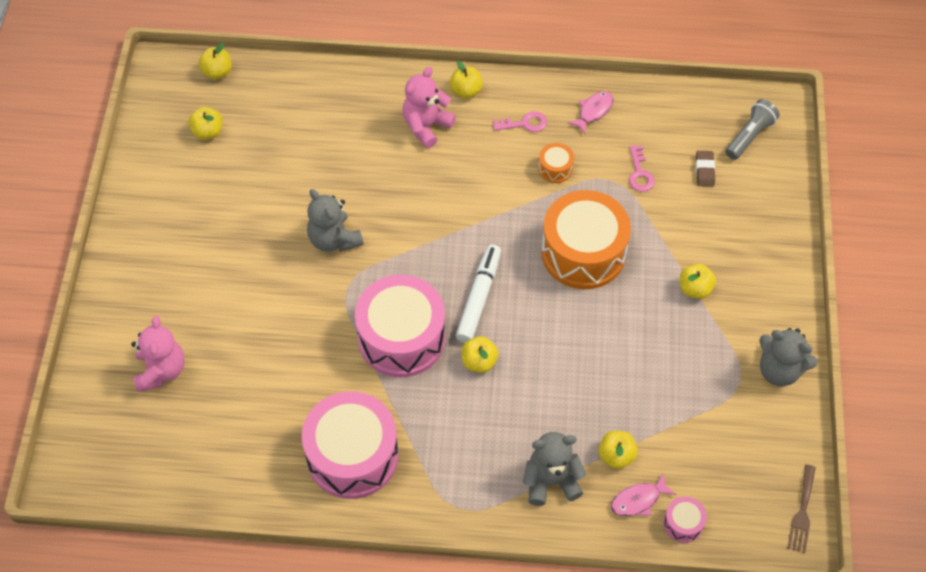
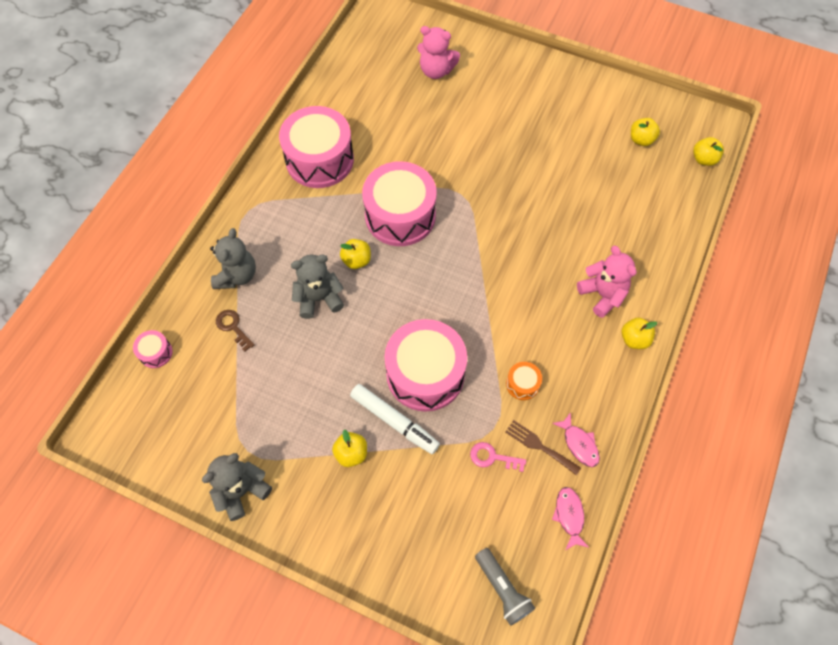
camera: 110 degrees right, 5 degrees up
(334, 239) = (507, 196): grey teddy bear -> grey teddy bear (319, 298)
(479, 298) = (413, 279): white marker -> white marker (394, 421)
(524, 123) = (582, 376): pink key -> none
(583, 252) = (425, 374): orange drum -> pink drum
(616, 456) = (233, 327): yellow apple -> brown key
(638, 500) = (190, 329): pink fish -> pink fish (569, 516)
(704, 170) = (475, 521): brown eraser -> none
(802, 512) = (114, 447): brown fork -> brown fork (539, 446)

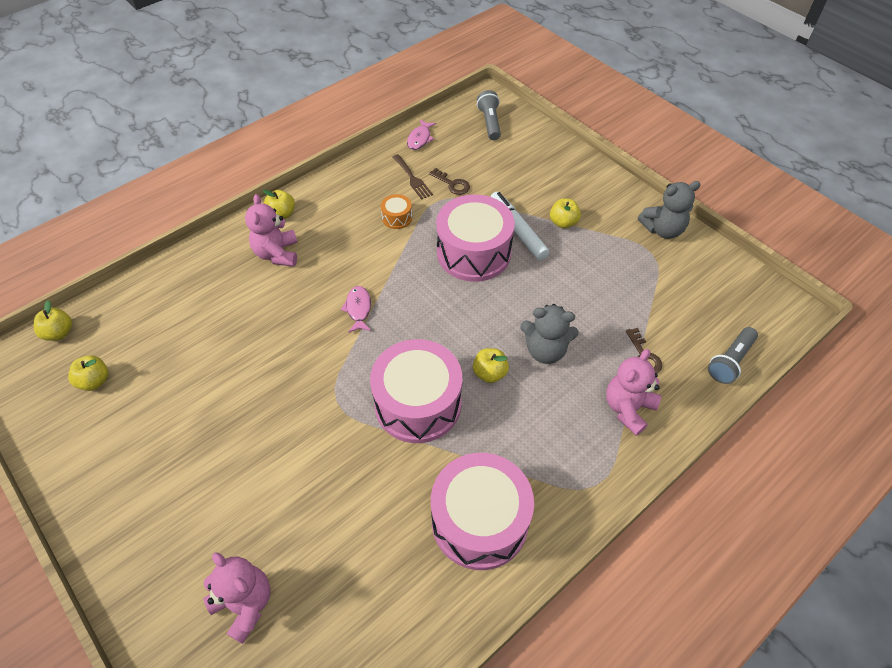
camera: 155 degrees left, 10 degrees down
(156, 353) = (730, 361): pink drum -> grey flashlight
(237, 275) = (628, 408): grey teddy bear -> pink teddy bear
(492, 457) = (452, 184): pink key -> brown key
(579, 444) = (382, 170): pink fish -> pink fish (358, 309)

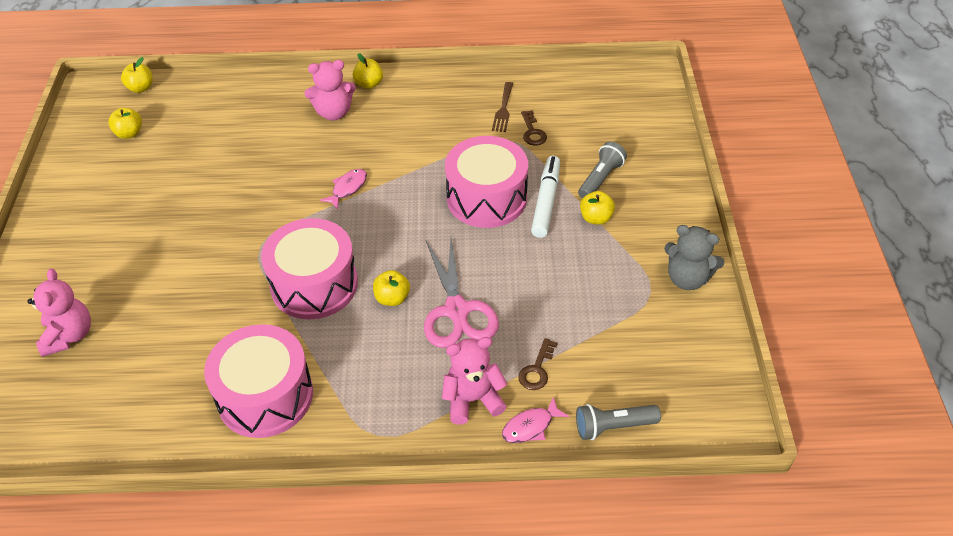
camera: 40 degrees right, 5 degrees down
(277, 254) = (334, 112): pink teddy bear -> pink teddy bear turned 135 degrees counterclockwise
(397, 218) = (454, 135): orange drum -> none
(420, 139) = (547, 79): pink fish -> pink fish (530, 426)
(489, 123) = (628, 96): grey flashlight -> grey flashlight (600, 179)
(545, 350) = (457, 310): grey teddy bear -> pink scissors

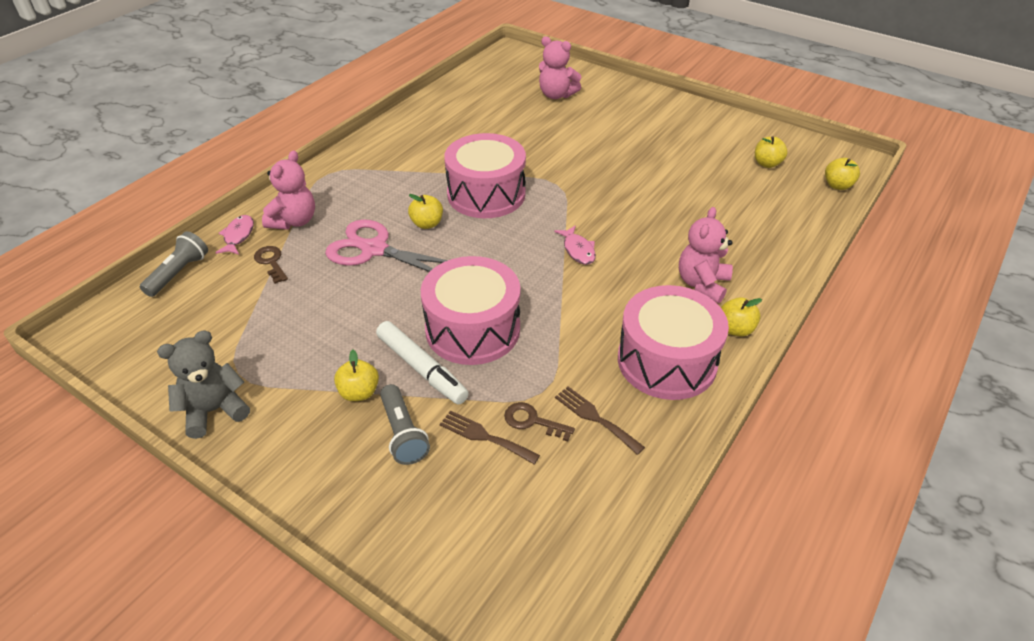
camera: 125 degrees right, 5 degrees down
(265, 396) = (416, 145): pink drum -> pink drum (667, 361)
(564, 145) = (484, 436): none -> brown fork

